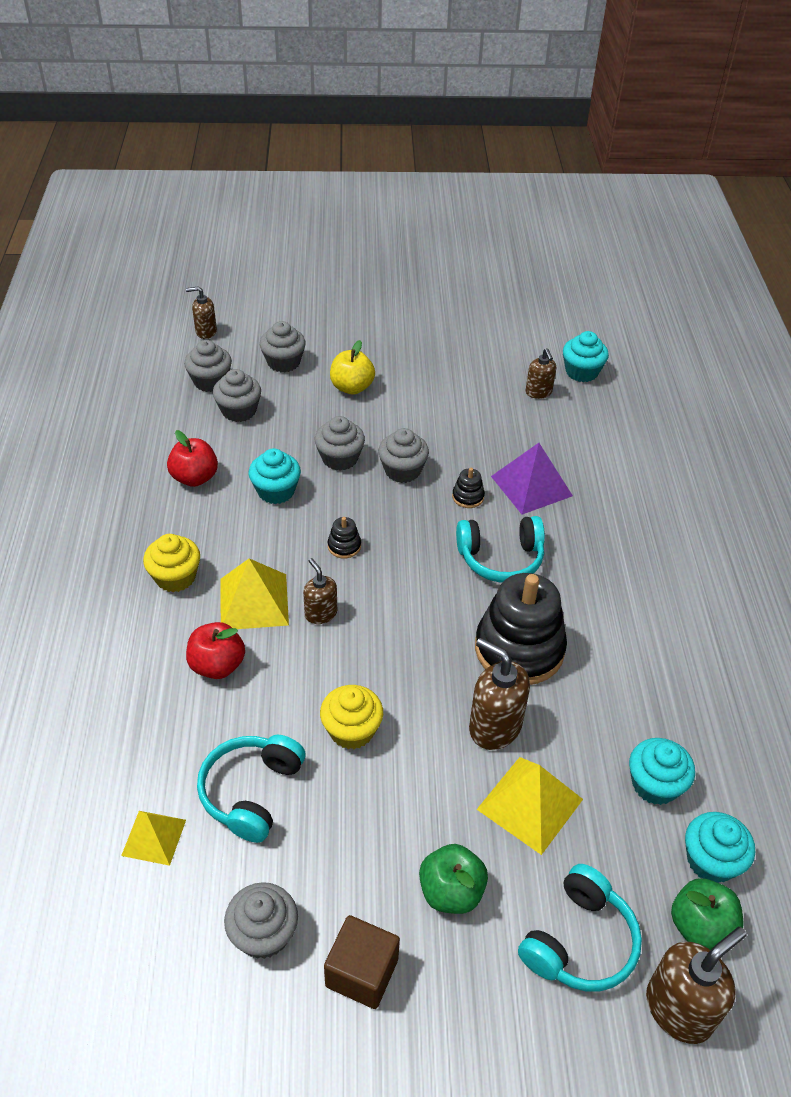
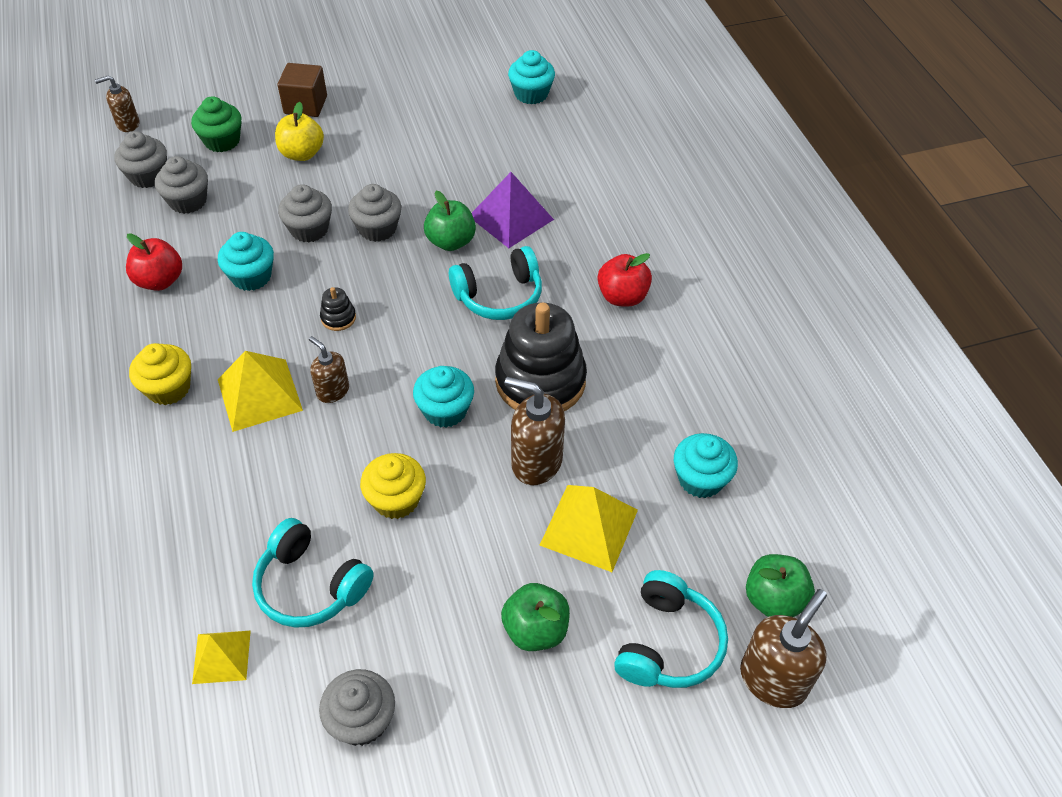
camera: 15 degrees left, 5 degrees up
(217, 665) = (239, 468): red apple -> red apple (622, 297)
(251, 792) = (310, 586): turquoise headphones -> turquoise headphones turned 60 degrees counterclockwise
(283, 362) = (222, 141): grey cupcake -> green cupcake
(362, 972) = (469, 730): brown cube -> brown cube (305, 105)
(468, 497) = (451, 242): black stacking toy -> green apple
(538, 392) = (494, 122): brown soap dispenser -> none
(711, 860) = (768, 536): turquoise cupcake -> turquoise cupcake (445, 410)

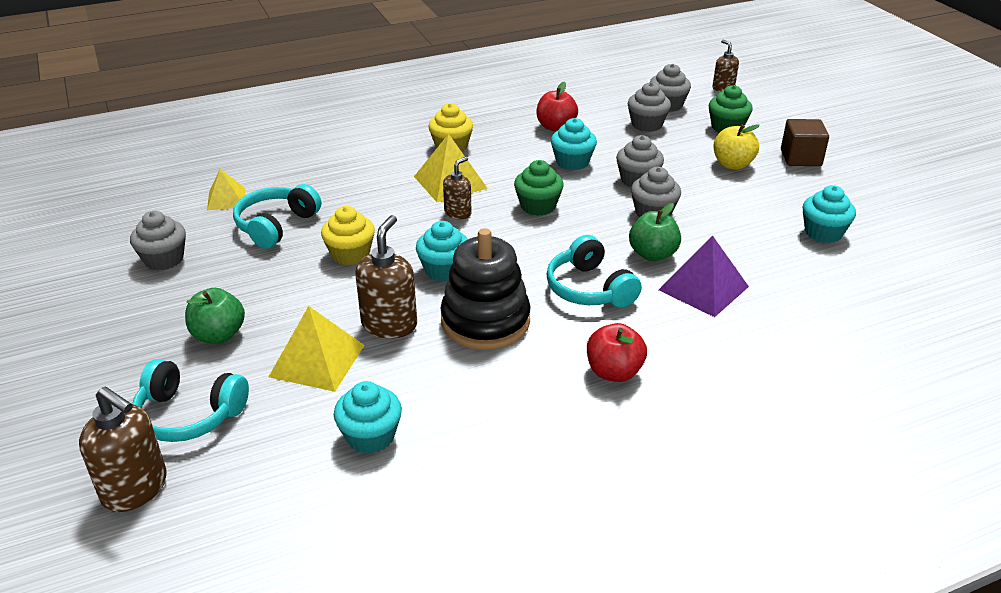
camera: 85 degrees right, 15 degrees down
(338, 318) = (538, 206): black stacking toy -> green cupcake
(531, 94) = (918, 288): turquoise cupcake -> turquoise cupcake (823, 232)
(774, 599) = (221, 492): green apple -> none

